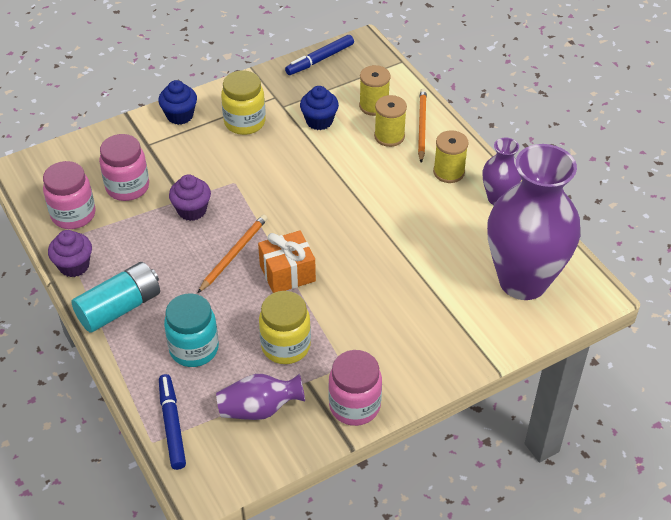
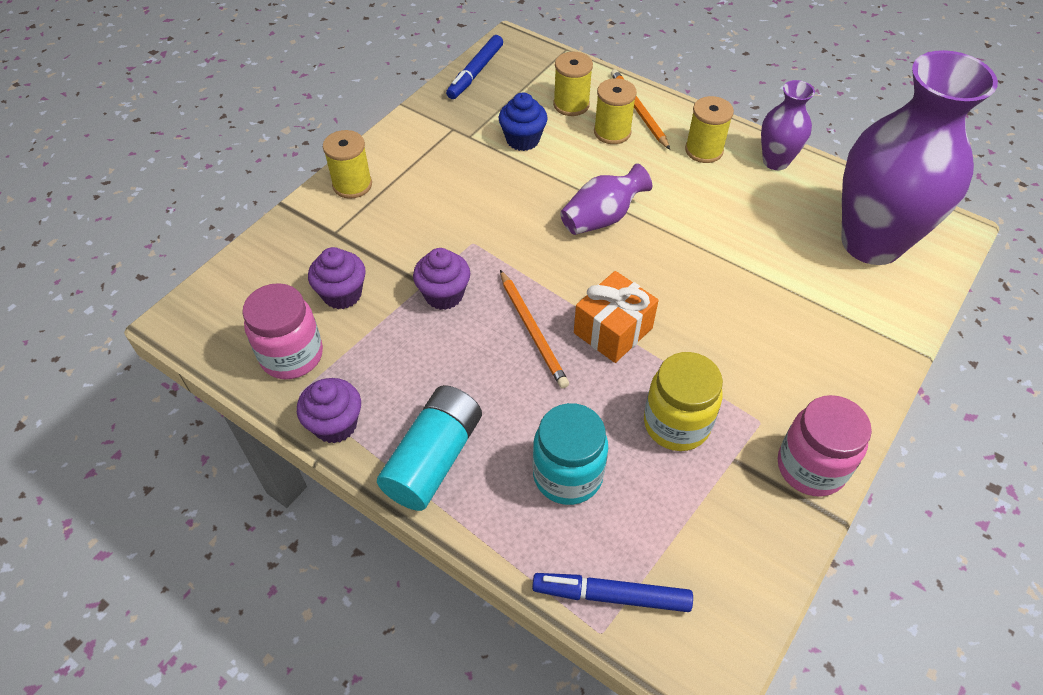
camera: 25 degrees left, 5 degrees up
(127, 187) = (342, 294): pink jar -> purple cupcake
(172, 425) = (611, 595): blue marker -> blue marker turned 45 degrees counterclockwise
(180, 115) = (352, 185): blue cupcake -> yellow spool
(234, 254) = (532, 331): orange pencil -> orange pencil turned 150 degrees clockwise
(244, 122) = (437, 168): yellow jar -> none
(259, 409) = (704, 522): purple vase -> purple vase (602, 218)

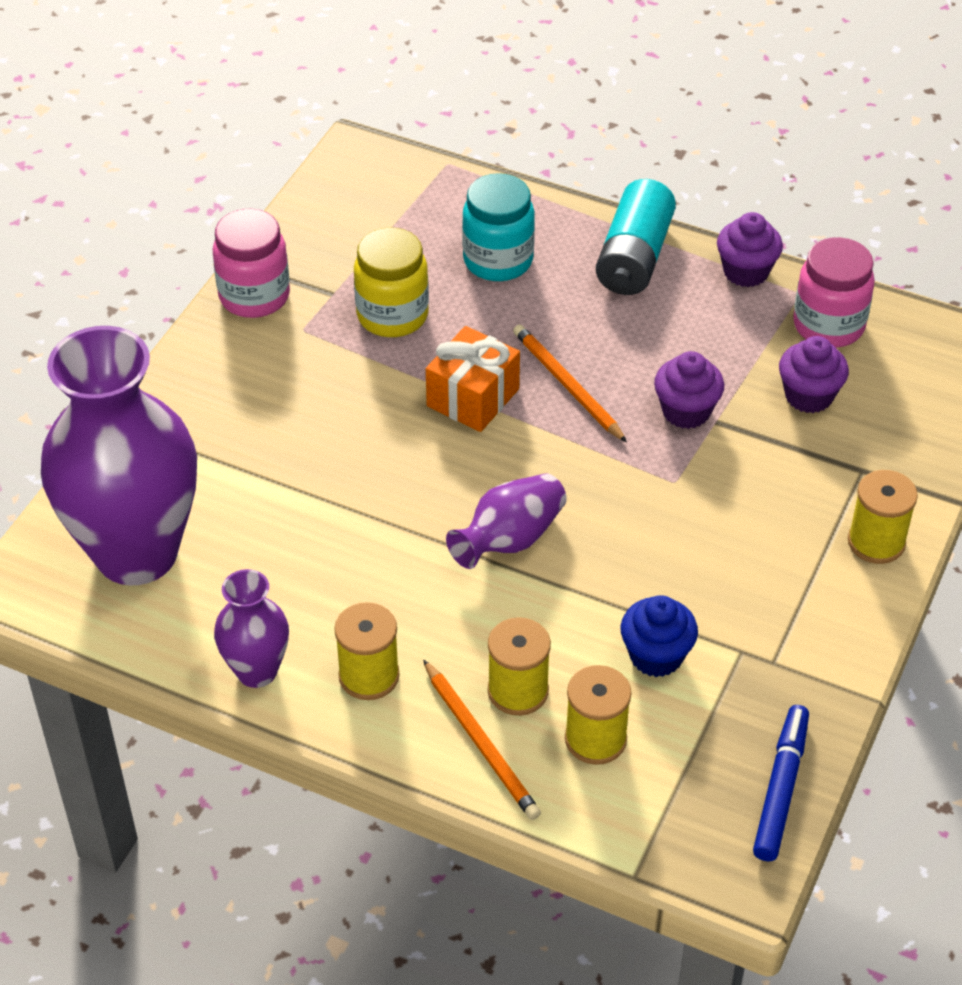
camera: 170 degrees right, 5 degrees down
(611, 595) = (443, 185): blue marker -> none

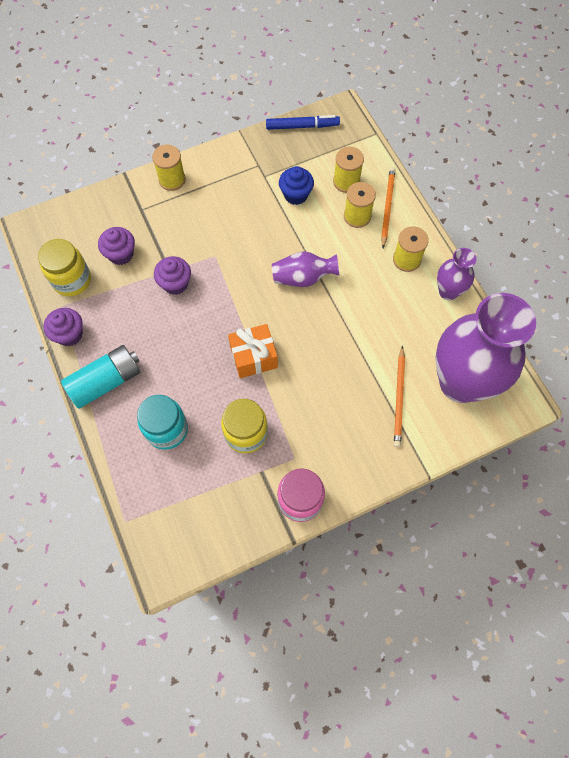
camera: 140 degrees left, 20 degrees up
(567, 385) = (208, 333): orange pencil -> orange pencil (399, 398)
(780, 788) = (302, 126): blue marker -> blue marker turned 150 degrees counterclockwise
(828, 325) = (72, 280): pink jar -> yellow jar

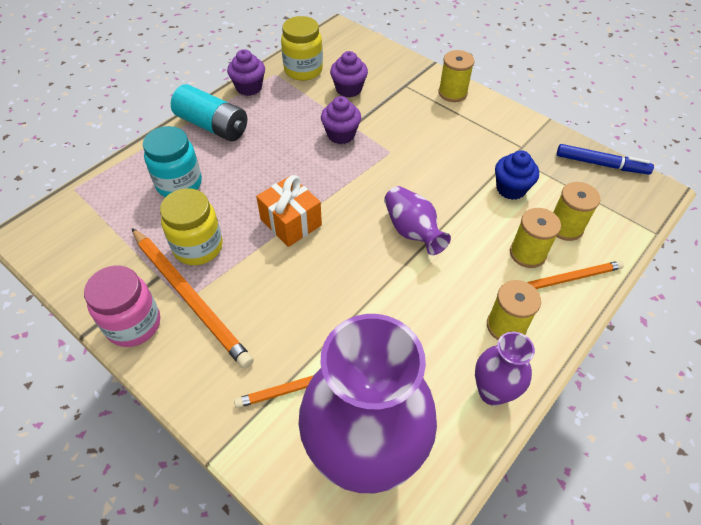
camera: 65 degrees right, 15 degrees down
(293, 452) = (190, 297): none -> orange pencil
(302, 126) = (601, 164): blue marker -> blue marker turned 45 degrees counterclockwise

